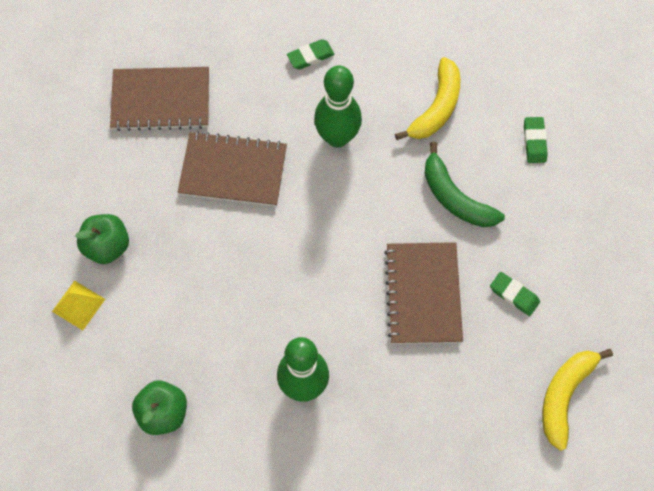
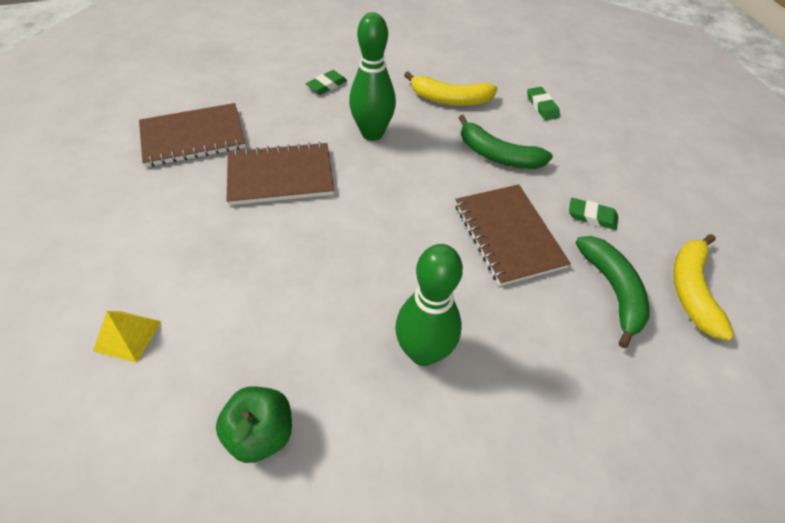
camera: 20 degrees left, 15 degrees down
(107, 246) = (156, 268): green apple -> none
(436, 108) = (450, 99): yellow banana -> yellow banana turned 90 degrees clockwise
(491, 376) = (612, 290): none -> green banana

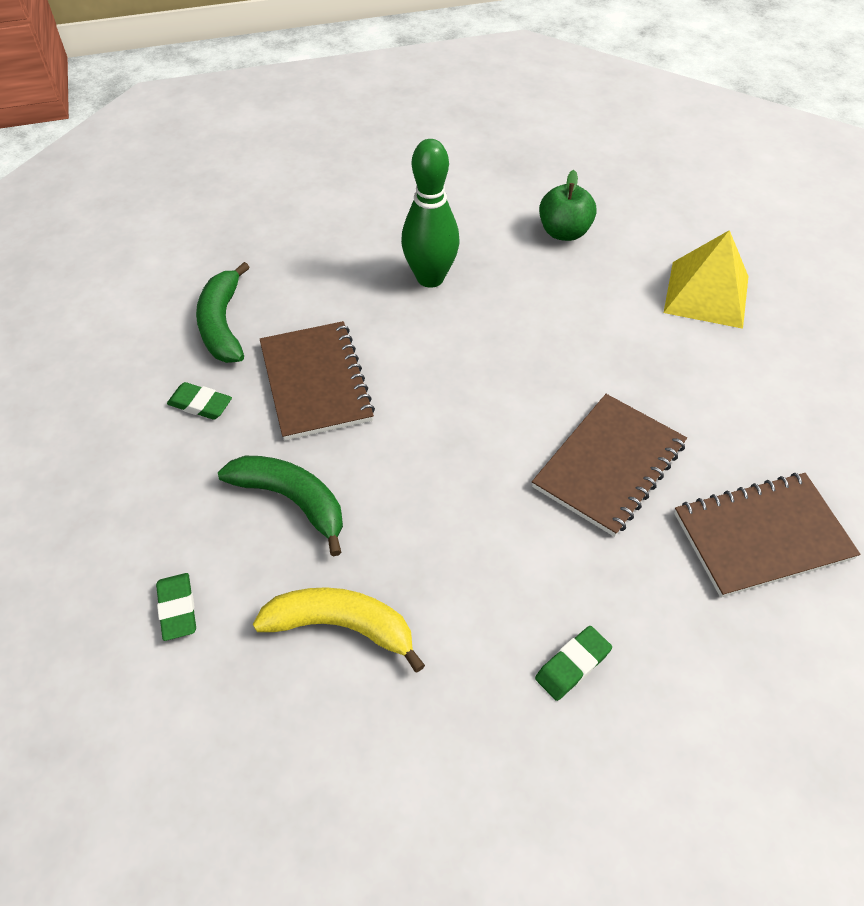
camera: 175 degrees left, 0 degrees up
(127, 336) = (706, 294): yellow pyramid -> yellow pyramid, size x1.73
(280, 176) = (609, 465): brown notebook -> brown notebook turned 45 degrees counterclockwise
(372, 133) = (483, 544): green bowling pin -> none
(691, 290) = (137, 323): yellow banana -> none

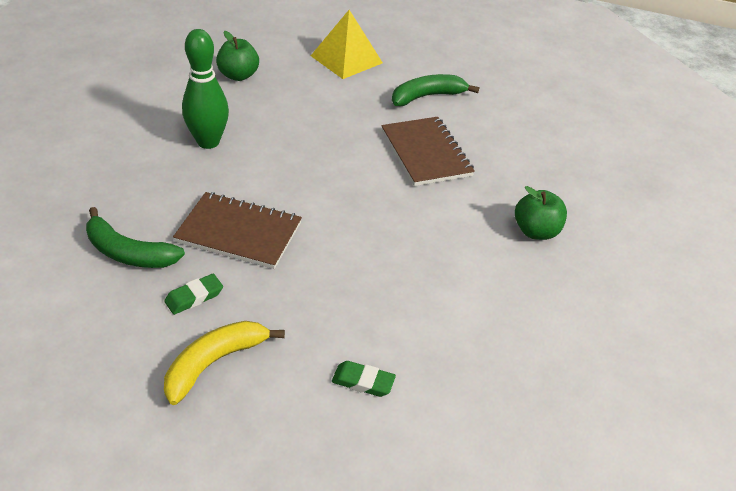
camera: 60 degrees left, 10 degrees down
(292, 500) = (327, 288): green banana -> green banana (427, 96)
(342, 626) = (441, 308): yellow banana -> yellow banana (215, 362)
(572, 665) = (536, 231): green eraser -> green apple
(762, 536) = (513, 131): brown notebook -> none

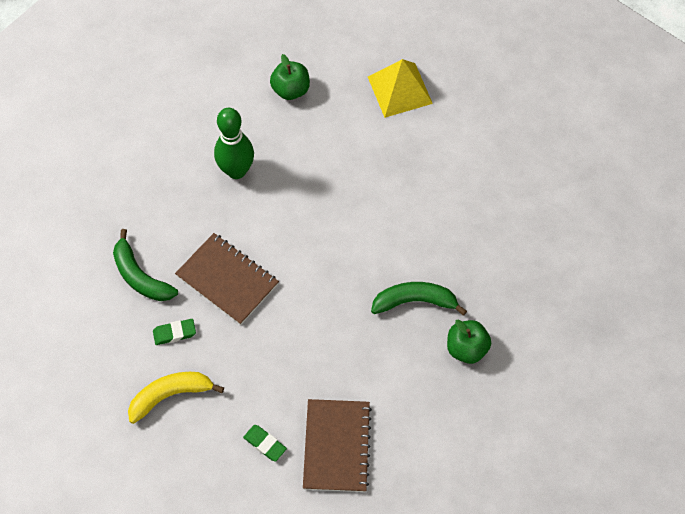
camera: 25 degrees right, 20 degrees up
(426, 153) = (417, 234): brown notebook -> brown notebook (336, 446)
(427, 96) = (453, 161): green banana -> green banana (415, 301)

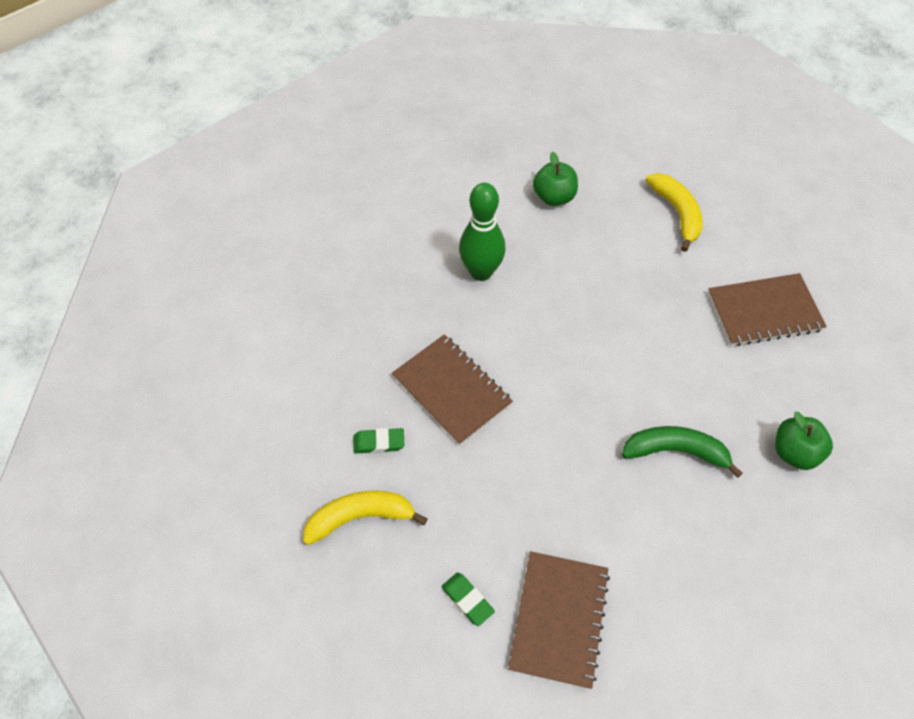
camera: 10 degrees right, 5 degrees down
(140, 276) = (351, 370): green banana -> none
(400, 90) = (677, 213): yellow pyramid -> yellow banana
(466, 348) = (737, 520): green apple -> green apple (795, 452)
(479, 170) = (764, 311): none -> brown notebook

